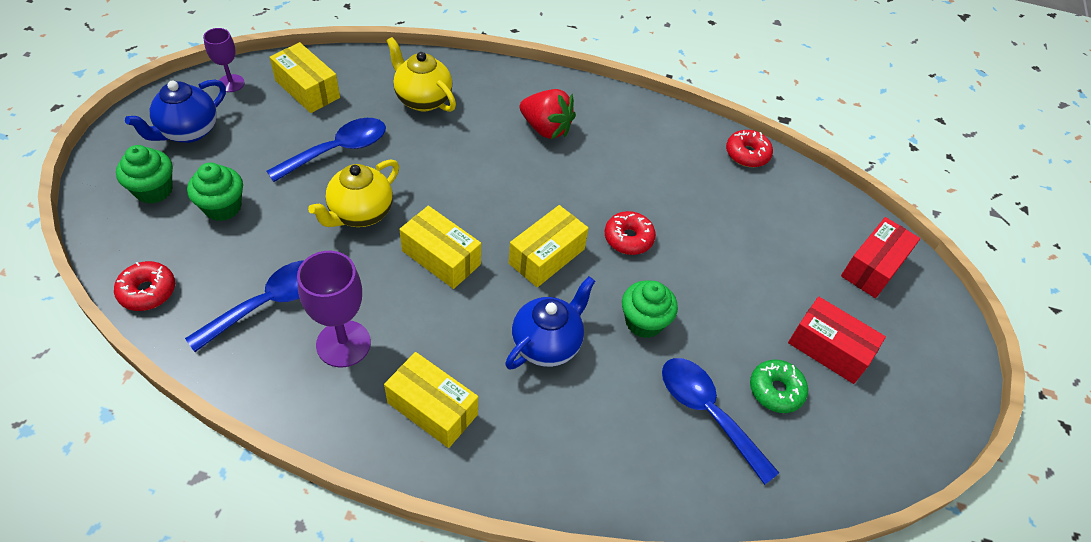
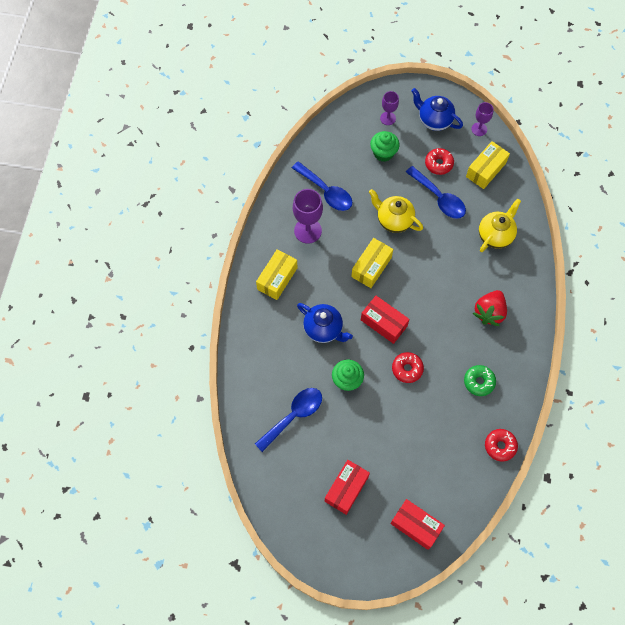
camera: 90 degrees right, 15 degrees up
(147, 291) = (323, 137): red donut -> red donut (438, 164)
(154, 190) = (388, 118): green cupcake -> purple goblet
(547, 256) = (383, 323): yellow box -> red box
(776, 390) = (313, 454): green donut -> green donut (479, 382)

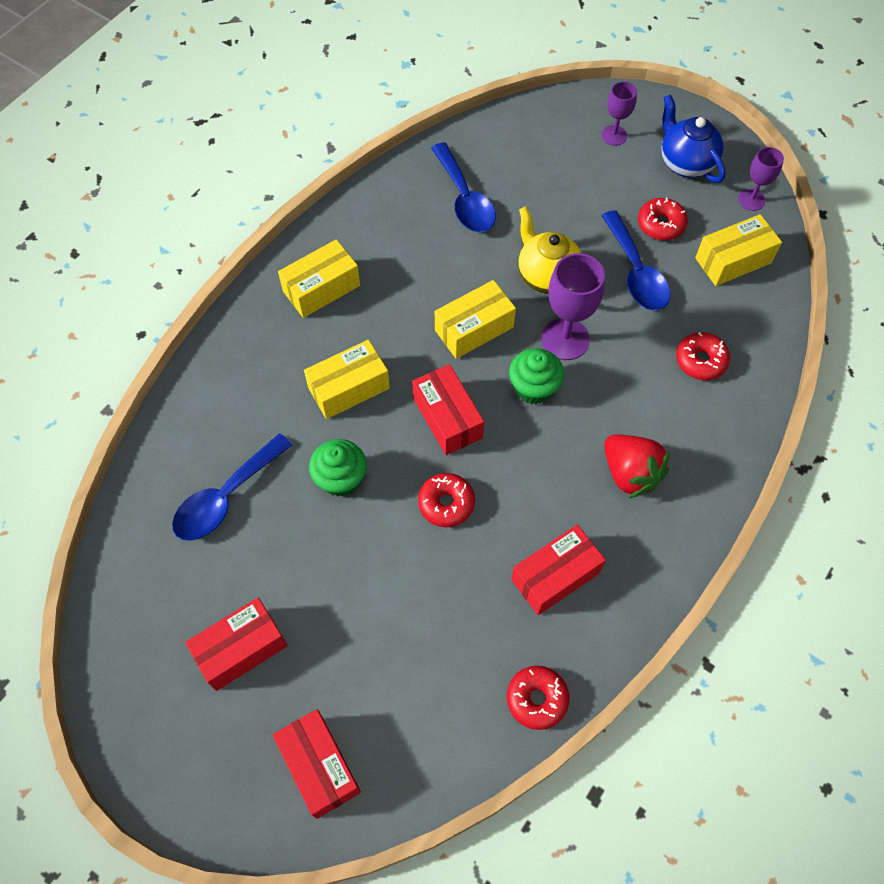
camera: 25 degrees right, 5 degrees down
(293, 416) = (226, 497): blue spoon -> blue spoon turned 150 degrees clockwise
(308, 231) = (406, 241): purple goblet -> purple goblet (565, 339)
(323, 329) = (349, 388): blue teapot -> yellow box
(383, 153) = (581, 179): green cupcake -> green cupcake (533, 388)
(479, 382) = (555, 576): green donut -> red box
(489, 312) = (630, 473): red strawberry -> red strawberry turned 90 degrees counterclockwise
(495, 235) = (700, 361): yellow teapot -> red donut

